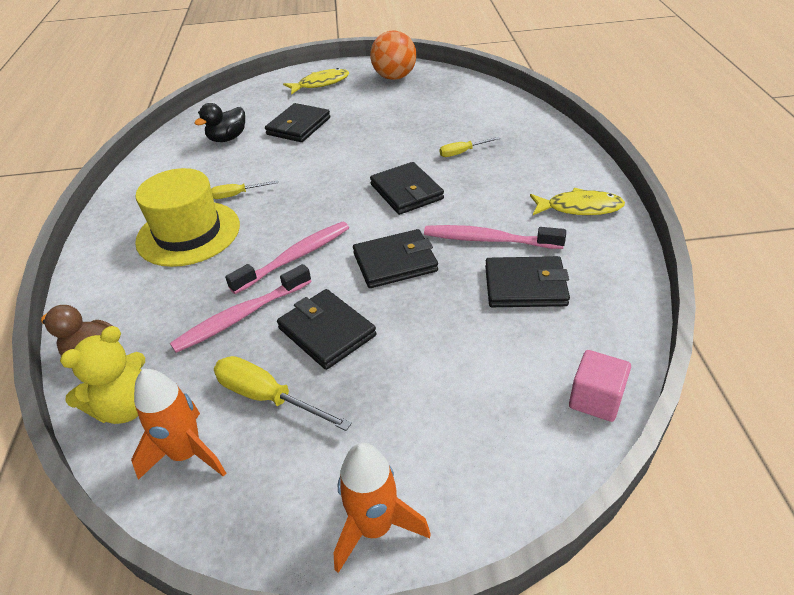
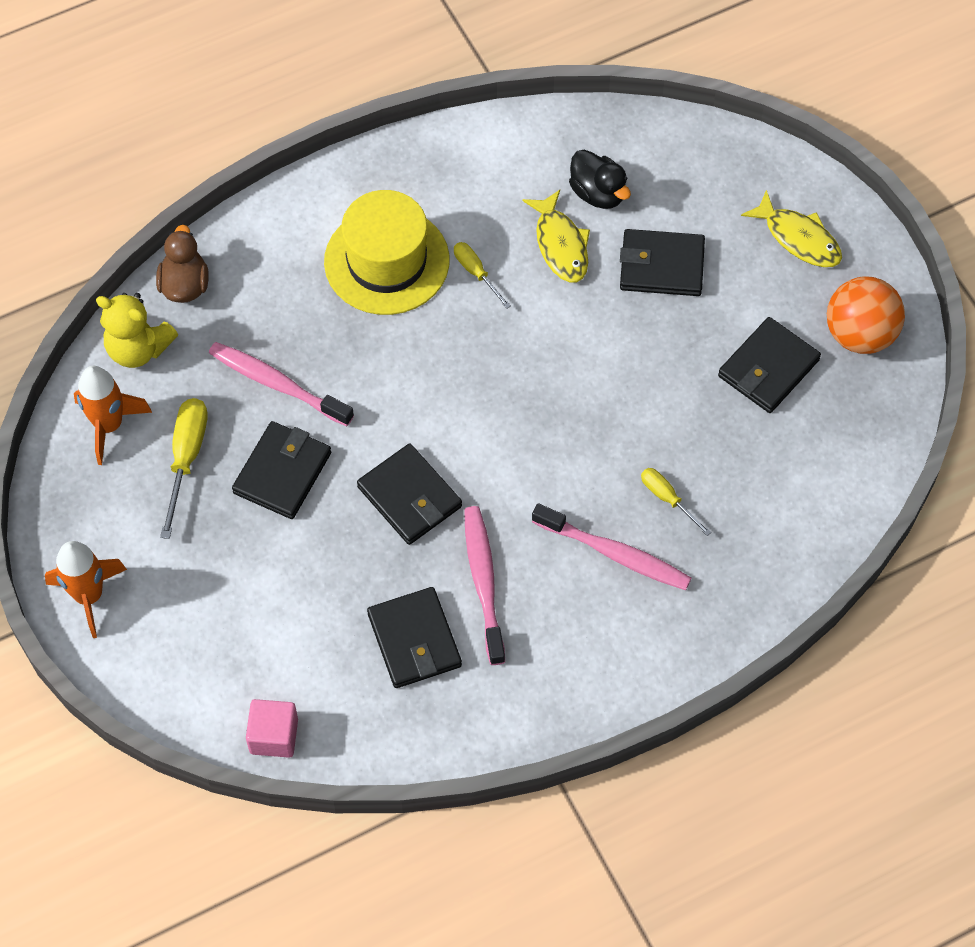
camera: 65 degrees right, 20 degrees up
(227, 138) = (598, 193): black duck -> black duck turned 150 degrees counterclockwise
(295, 257) = (383, 392): pink toothbrush -> pink toothbrush (615, 554)
(406, 192) = (550, 461): black wallet -> black wallet (768, 368)
(579, 208) = (584, 669): yellow fish -> yellow fish (560, 244)

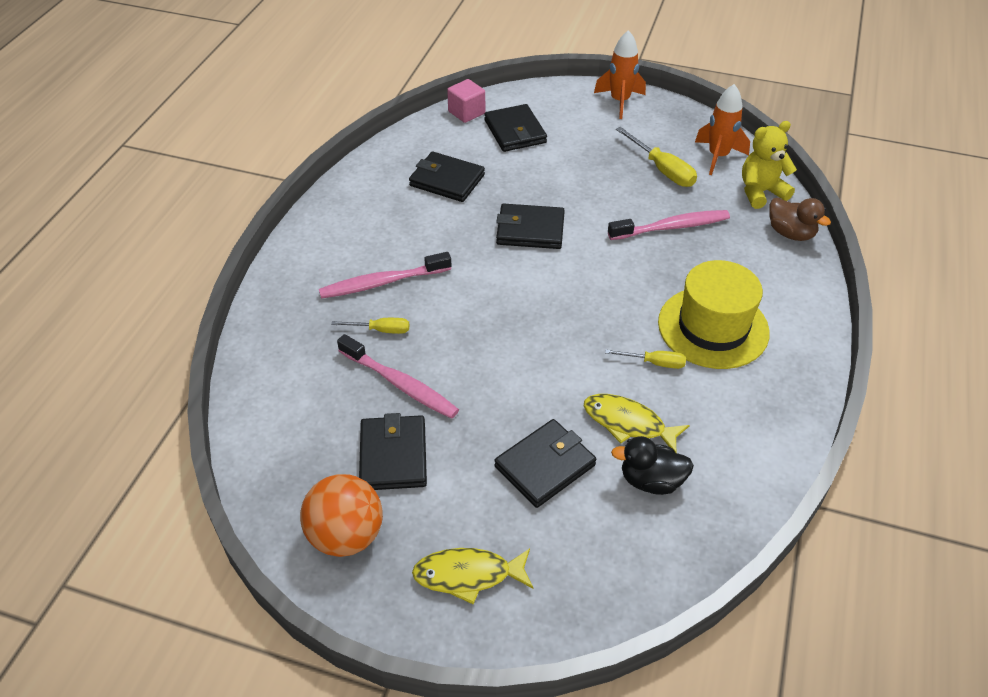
camera: 135 degrees right, 15 degrees down
(282, 473) = (608, 195): black wallet -> black wallet (515, 131)
(483, 582) = (441, 223): pink toothbrush -> pink toothbrush (400, 384)

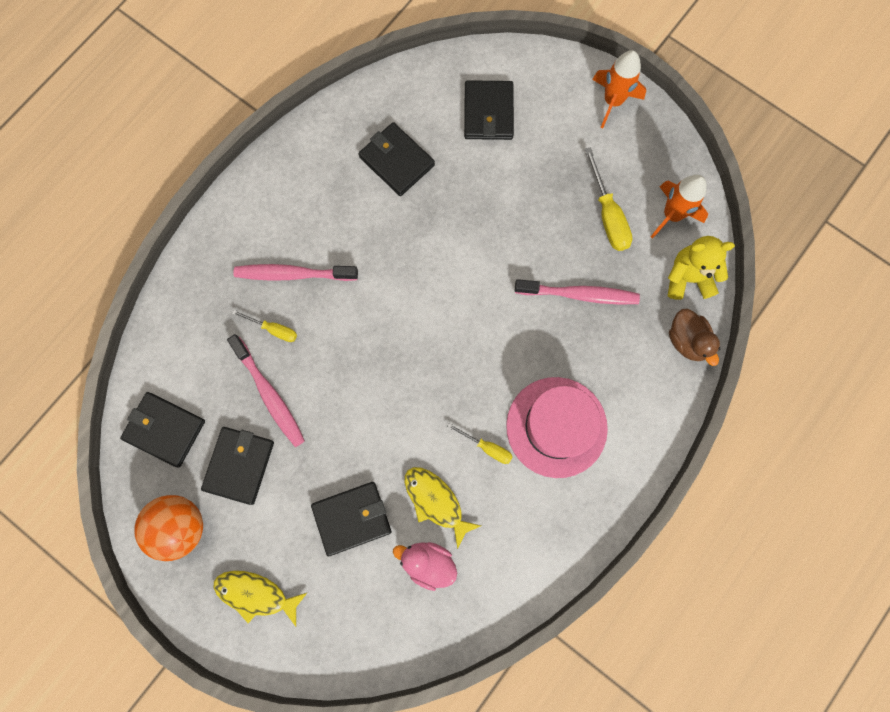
camera: 20 degrees right, 30 degrees up
(466, 112) = (452, 68): pink cube -> none
(530, 230) = (447, 253): black wallet -> black wallet (165, 430)
(651, 481) = (428, 563): black duck -> pink duck
(713, 327) = (556, 427): yellow hat -> pink hat

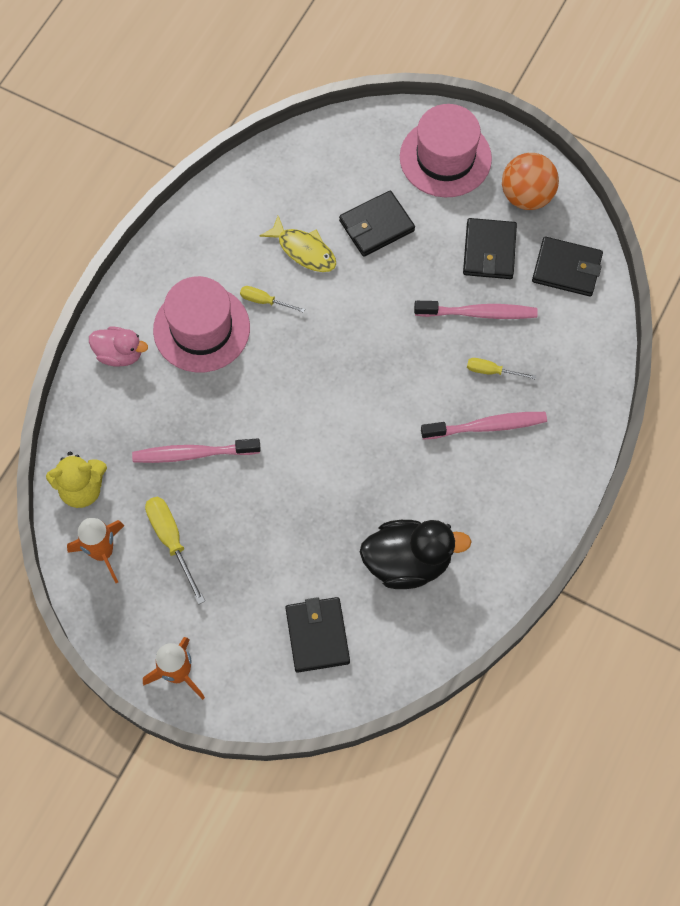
camera: 170 degrees right, 10 degrees down
(256, 594) = (445, 158): yellow fish -> pink hat
(269, 394) = (479, 313): pink toothbrush -> pink toothbrush turned 135 degrees clockwise
(397, 161) = (408, 562): black wallet -> black duck
(428, 563) = (302, 203): pink duck -> pink duck (119, 354)
(687, 341) = (80, 427): brown duck -> none

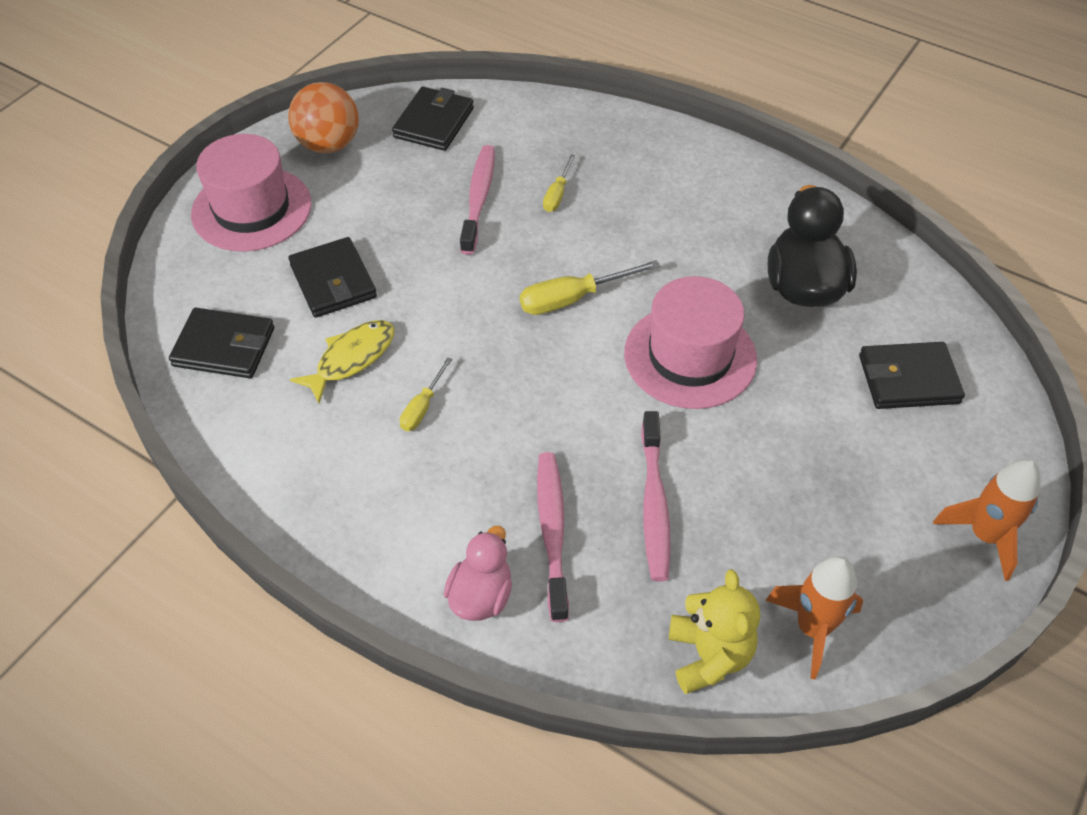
camera: 85 degrees left, 15 degrees down
(171, 541) = (789, 536): yellow screwdriver -> yellow screwdriver (573, 299)
(201, 329) = (454, 485): pink hat -> pink hat (690, 356)
(487, 426) = (628, 204): pink toothbrush -> pink toothbrush (552, 531)
(489, 251) = (395, 182): black wallet -> black wallet (224, 347)

